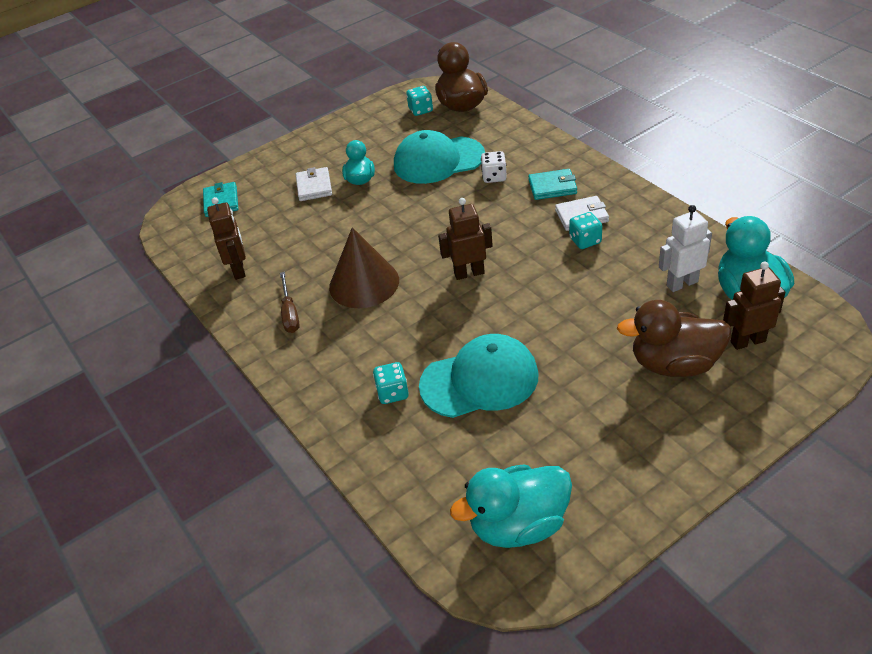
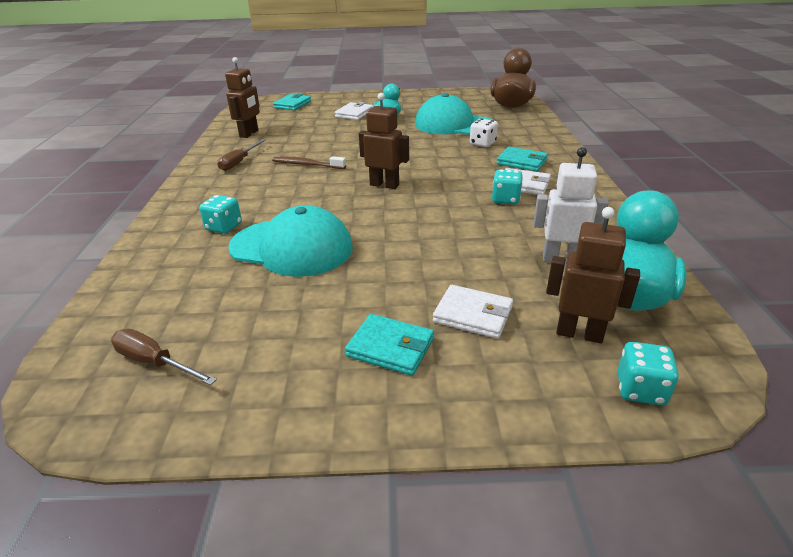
camera: 30 degrees right, 10 degrees down
(364, 283) = (307, 165): brown cone -> brown toothbrush
(420, 110) = (478, 101): turquoise dice -> turquoise dice (640, 389)
(518, 525) = (155, 362): turquoise duck -> brown screwdriver
(652, 419) = (390, 348): none -> turquoise wallet
(674, 364) = (473, 315): brown duck -> white wallet

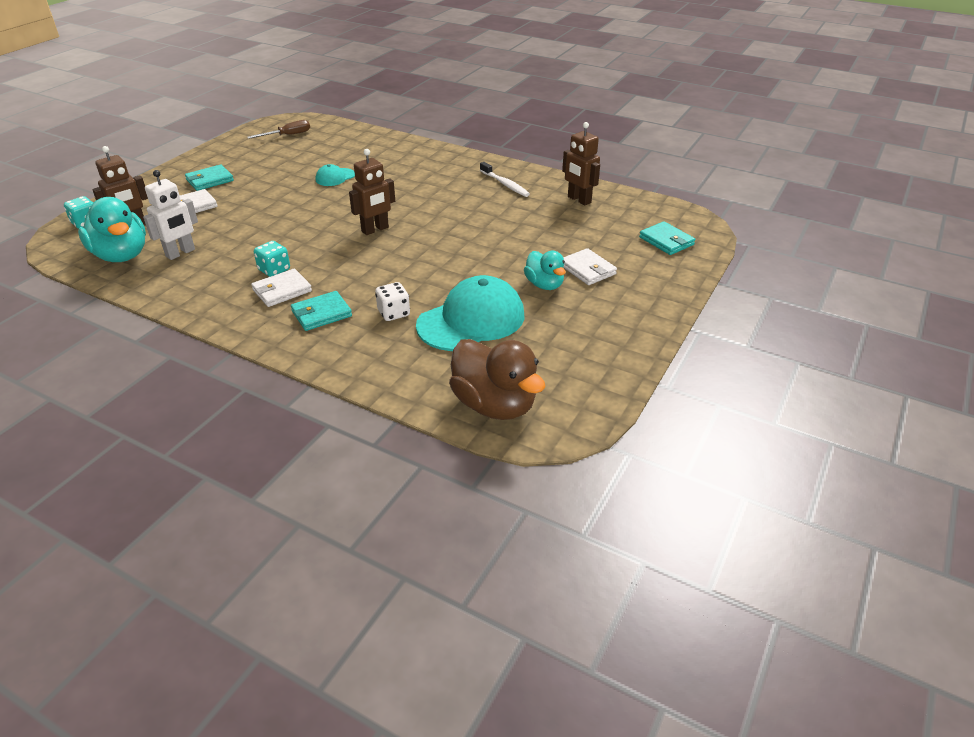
camera: 120 degrees right, 5 degrees up
(224, 227) = (393, 163): turquoise dice -> none
(239, 162) = (505, 184): brown screwdriver -> white toothbrush
(292, 247) = (335, 177): turquoise cap -> turquoise cap, size x0.47
(307, 165) = (462, 209): brown toothbrush -> none

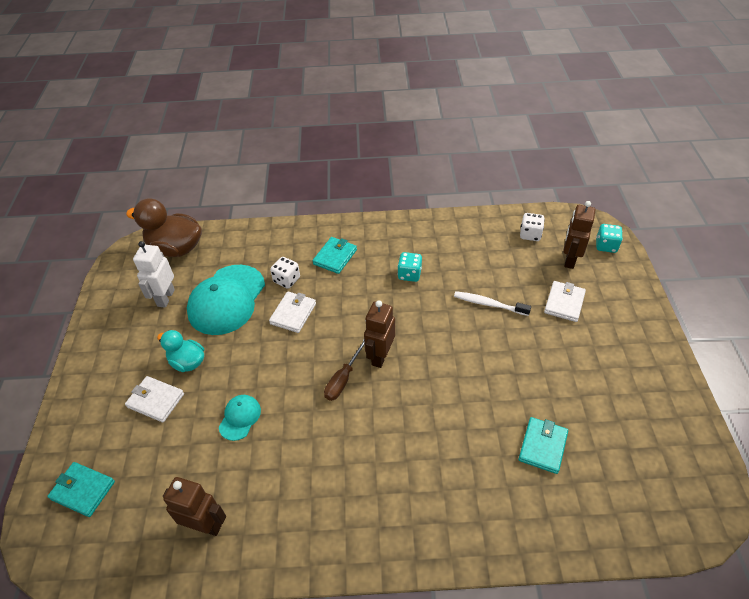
camera: 150 degrees right, 10 degrees up
(121, 255) = (530, 234): turquoise duck -> white dice
(180, 253) = (495, 256): white robot -> white robot (165, 298)
(209, 180) = (605, 342): turquoise wallet -> turquoise wallet (542, 446)
(282, 290) = (382, 261): white wallet -> white wallet (293, 313)
(287, 135) = (658, 472): brown screwdriver -> brown screwdriver (343, 378)
(335, 177) = (501, 415): turquoise cap -> turquoise cap (240, 418)
(505, 184) = (309, 511): white toothbrush -> white toothbrush (489, 304)

